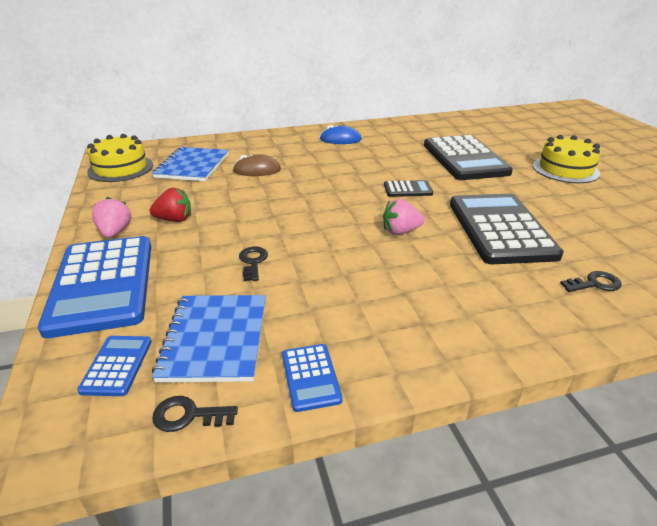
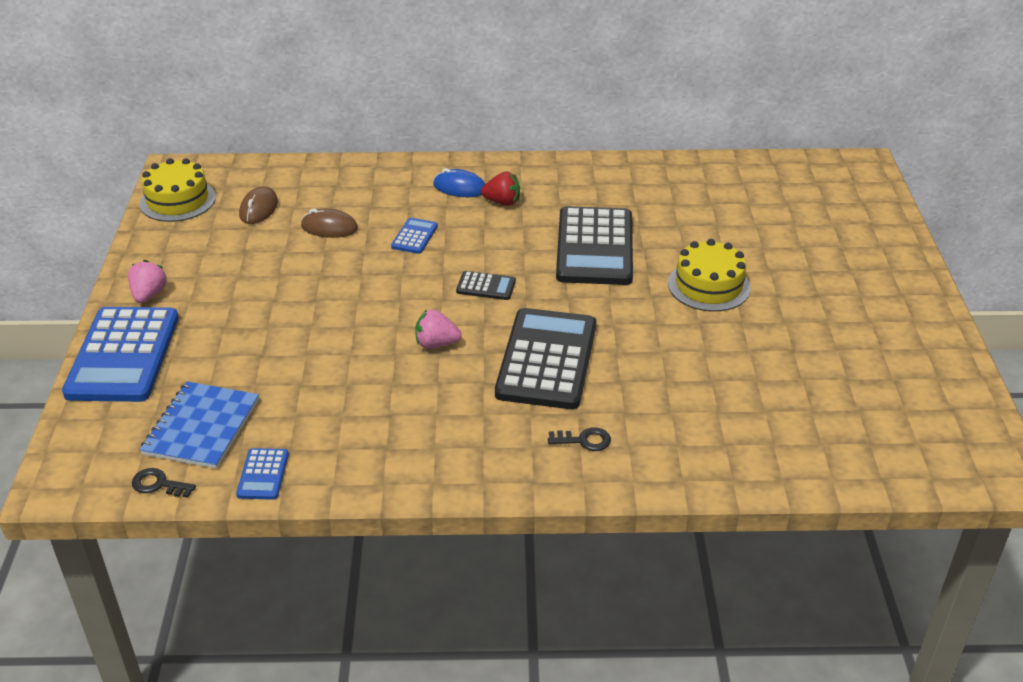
camera: 15 degrees right, 5 degrees up
(117, 365) = (117, 435): blue calculator -> blue calculator (414, 236)
(174, 220) = (212, 288): red strawberry -> red strawberry (502, 202)
(192, 166) = (259, 209): blue notebook -> brown mouse
(253, 262) = (267, 355): black key -> none

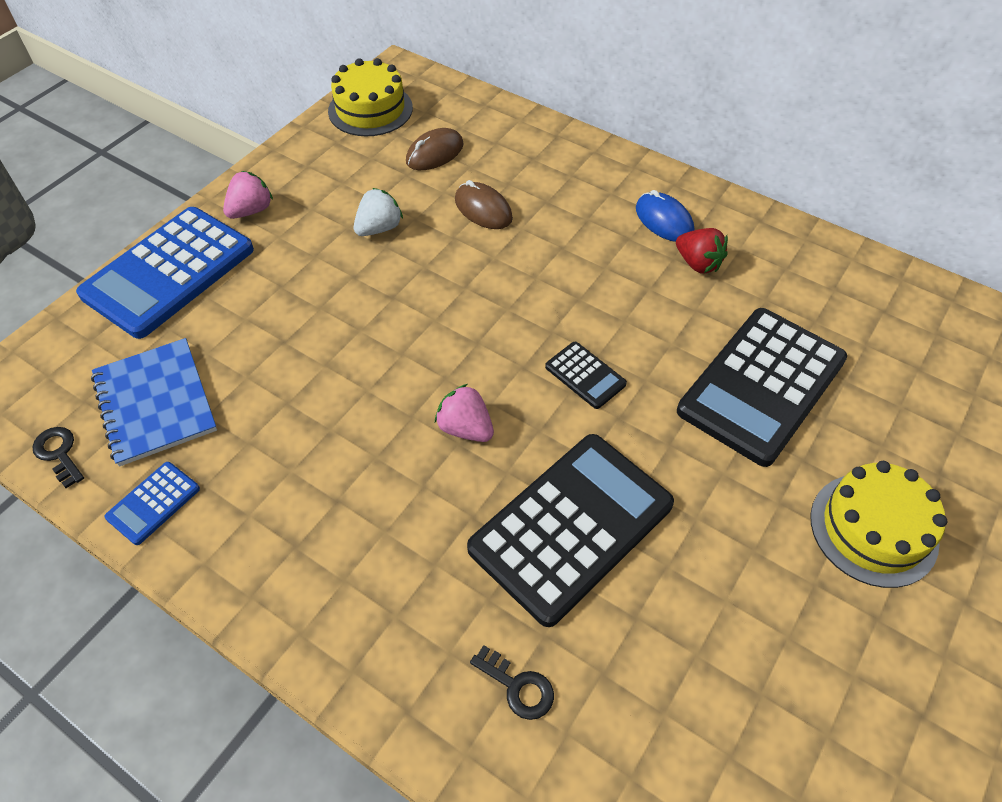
camera: 35 degrees right, 15 degrees up
(201, 427) = (155, 403): blue notebook -> blue notebook turned 75 degrees counterclockwise
(263, 267) = (379, 228): none -> white strawberry
(414, 236) = (561, 264): blue calculator -> none

